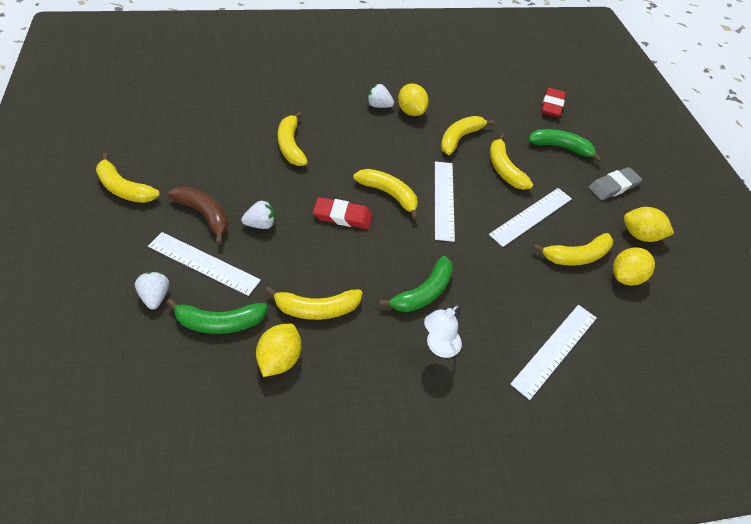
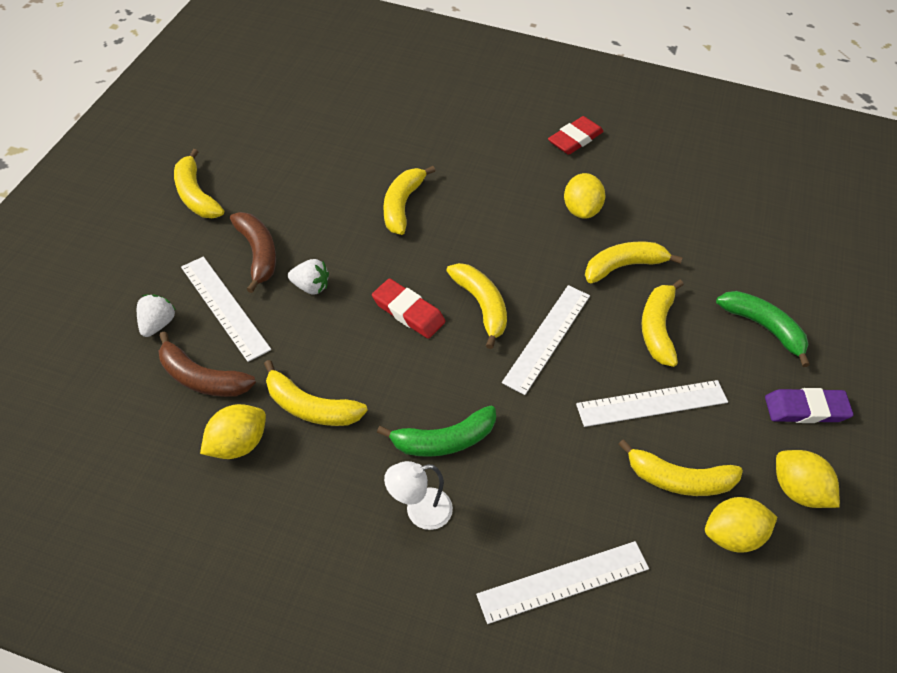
camera: 30 degrees right, 0 degrees up
(219, 322) = (202, 378): green banana -> brown banana
(379, 105) = (543, 189): white strawberry -> none
(552, 105) = (793, 264): red eraser -> red eraser (575, 139)
(613, 186) = (805, 409): grey eraser -> purple eraser

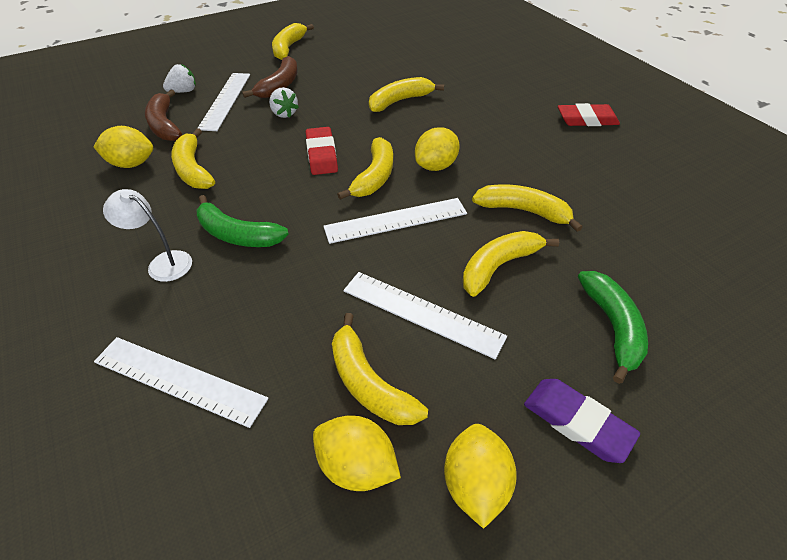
camera: 45 degrees right, 5 degrees down
(581, 210) = (533, 161): yellow lemon -> yellow lemon (436, 166)

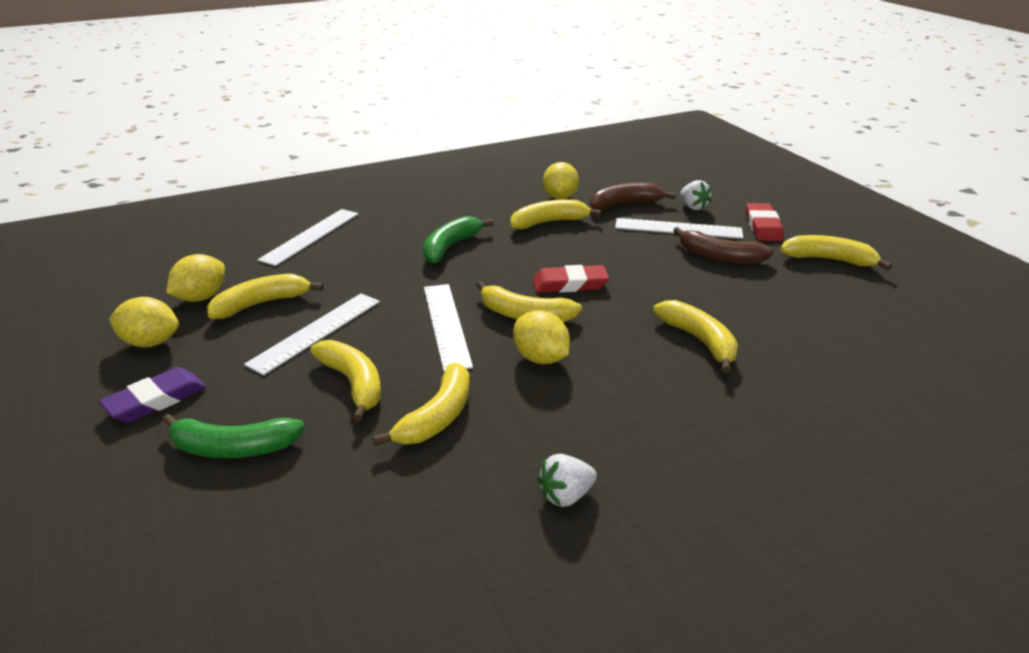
camera: 95 degrees right, 15 degrees down
(163, 263) = (426, 221): white lamp -> none
(284, 114) = (654, 261): white strawberry -> white strawberry (566, 496)
(587, 119) = (671, 539): red eraser -> red eraser (762, 226)

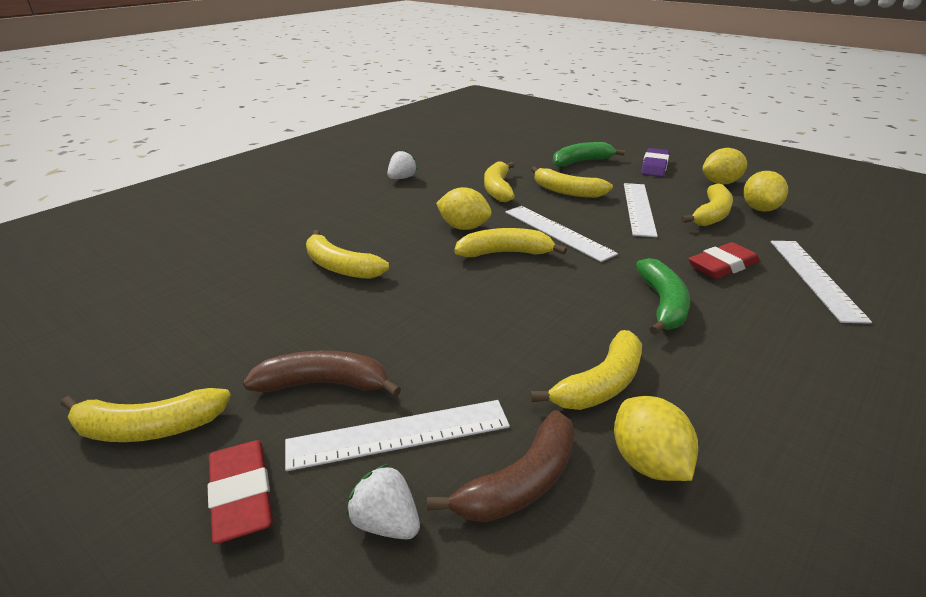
camera: 155 degrees right, 0 degrees up
(570, 284) = (490, 292): red eraser -> red eraser (722, 266)

